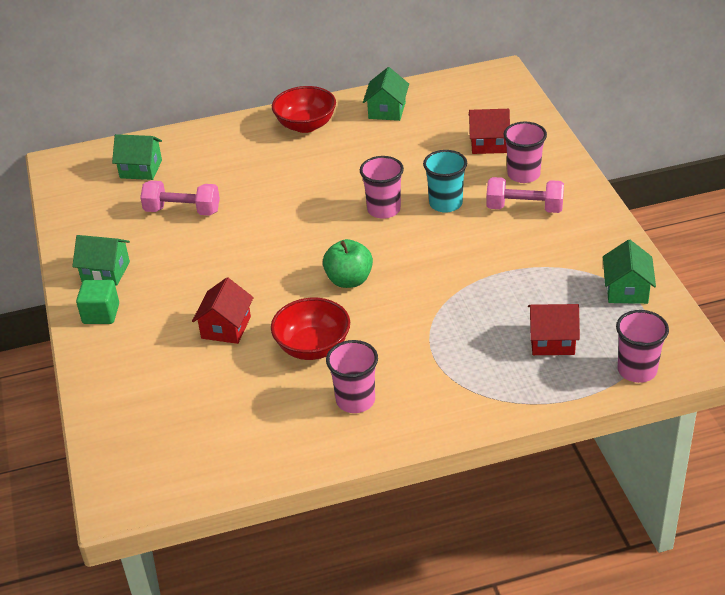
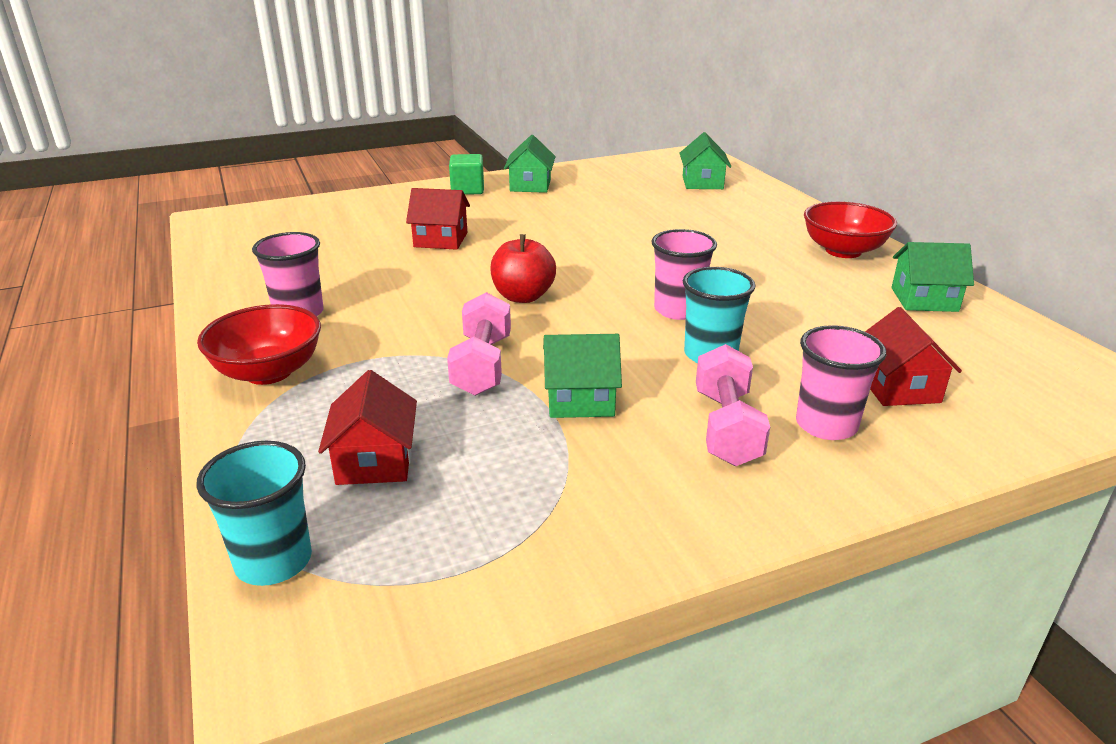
camera: 80 degrees right, 10 degrees down
(182, 211) = (636, 205): pink dumbbell -> pink dumbbell (482, 365)
(313, 347) = (399, 284): red bowl -> red bowl (268, 372)
(349, 280) = (523, 296): green apple -> red apple
(626, 290) = (506, 552): green house -> green house (580, 400)
(637, 370) = (273, 561): pink cup -> turquoise cup

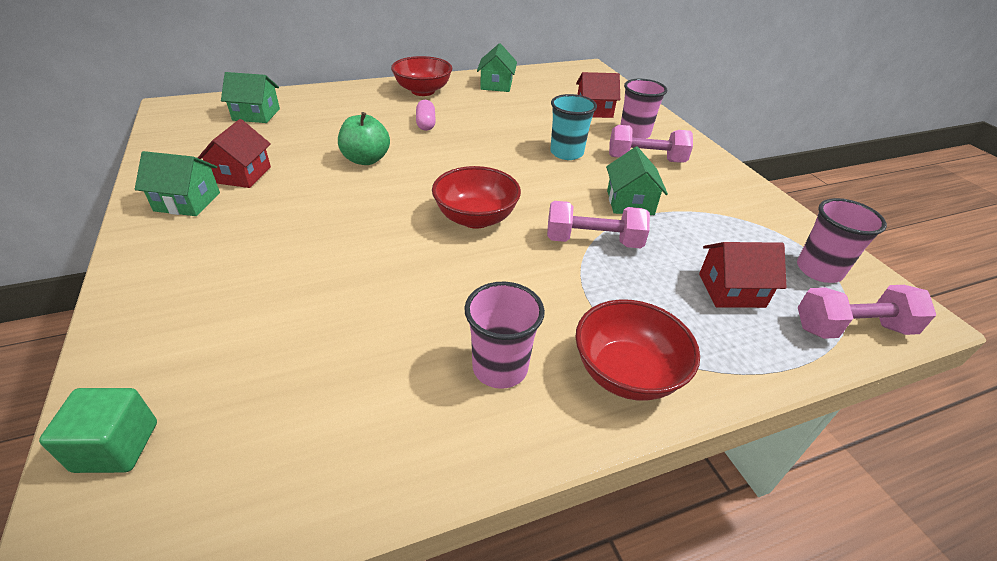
camera: 90 degrees left, 10 degrees up
(273, 561) = (852, 328): turquoise cup -> pink dumbbell
(441, 240) = (325, 266): red house -> red house (242, 175)
(467, 190) = (165, 247): green cube -> green cube (116, 446)
(523, 296) = (476, 218): red apple -> red bowl
(629, 237) = (366, 160): none -> green apple
(678, 310) = (505, 155): pink cup -> pink cup (819, 270)
(740, 259) = (426, 123): none -> pink capsule

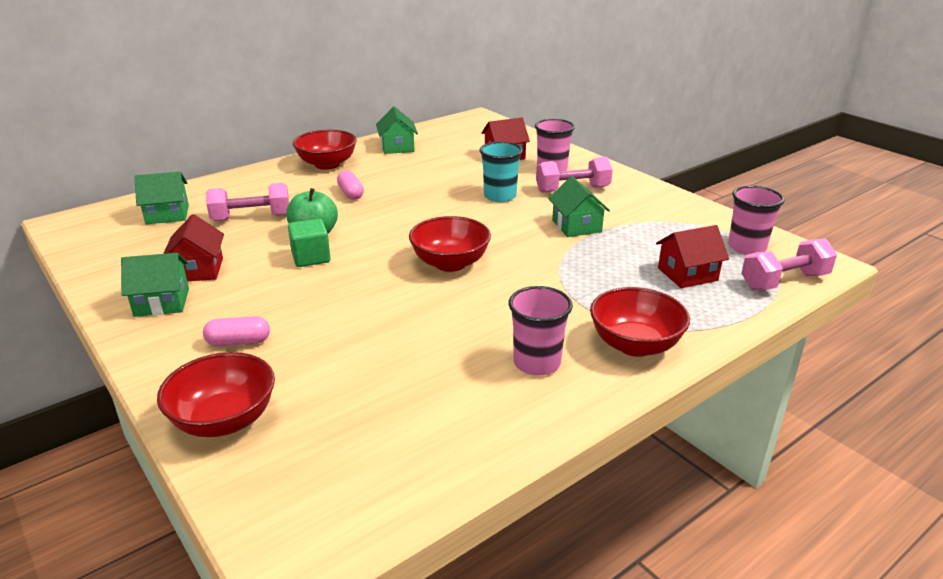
camera: 15 degrees left, 10 degrees down
(116, 446) = (258, 482): green cube -> green cube (311, 257)
(143, 353) = (224, 420): none -> red bowl
(221, 262) = (238, 342): none -> pink capsule
(593, 241) = (561, 261): pink dumbbell -> pink dumbbell (251, 217)

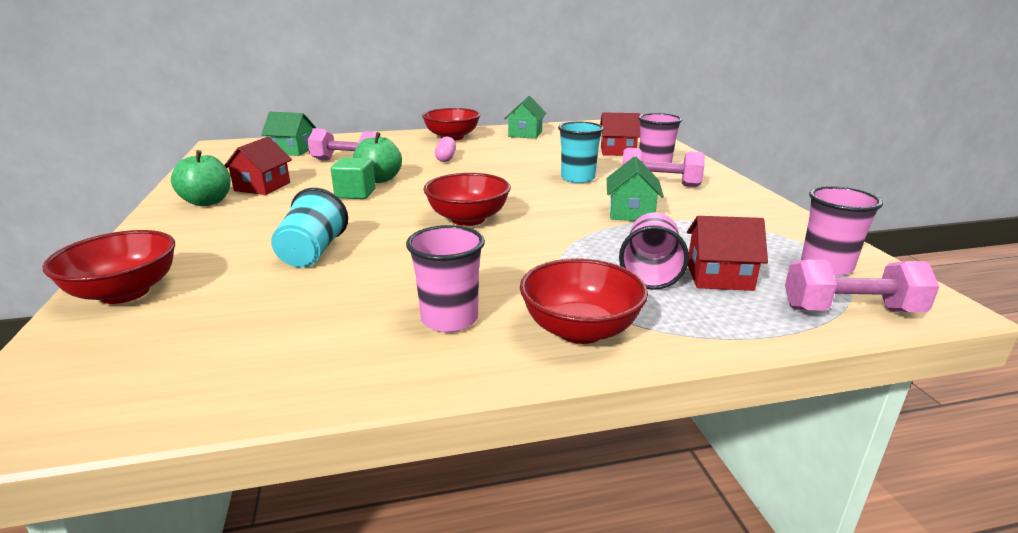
camera: 25 degrees right, 5 degrees down
(162, 302) = (207, 202): green house -> green apple
(238, 342) = (219, 239): pink capsule -> none
(351, 333) = (312, 253): none -> turquoise cup
(638, 281) = (650, 271): none -> pink cup

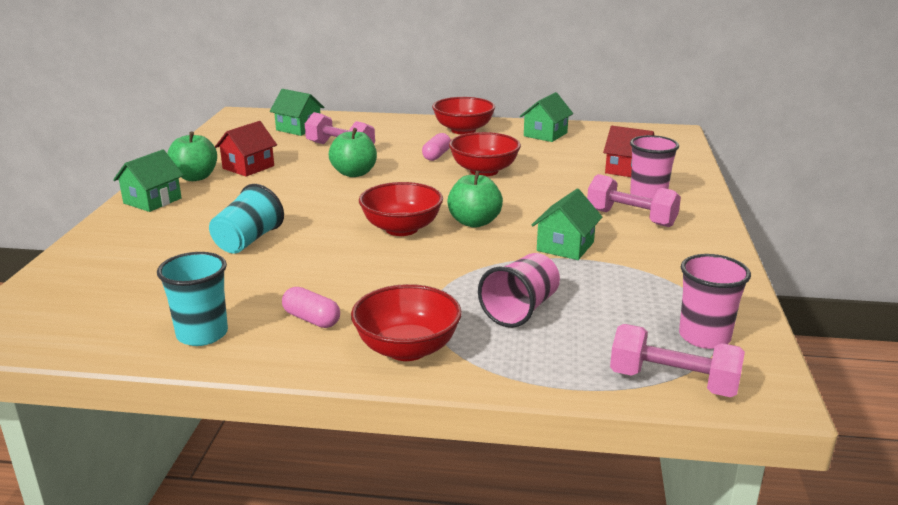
camera: 20 degrees right, 0 degrees up
(125, 292) = (96, 252): red bowl -> red bowl (484, 171)
(168, 230) = (152, 201): none -> green house
(355, 194) = (322, 186): green cube -> none
(449, 319) = (311, 319): pink cup -> pink capsule
(531, 204) = (474, 222): none -> green apple
(578, 178) = (549, 199): turquoise cup -> turquoise cup (202, 334)
(719, 277) = (581, 327): red house -> none

